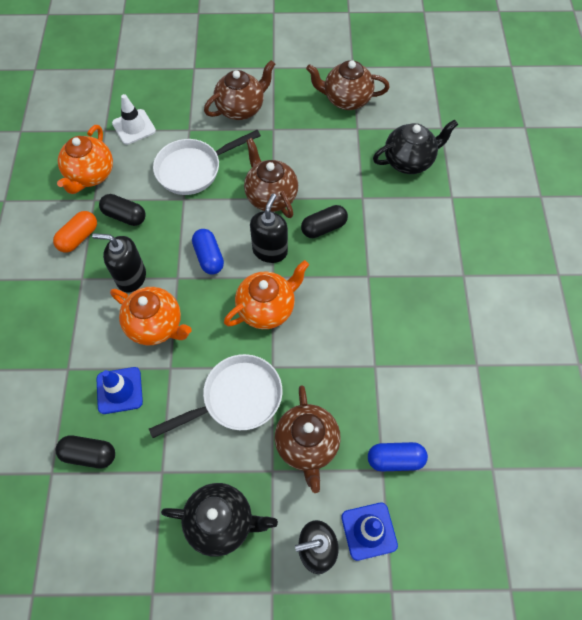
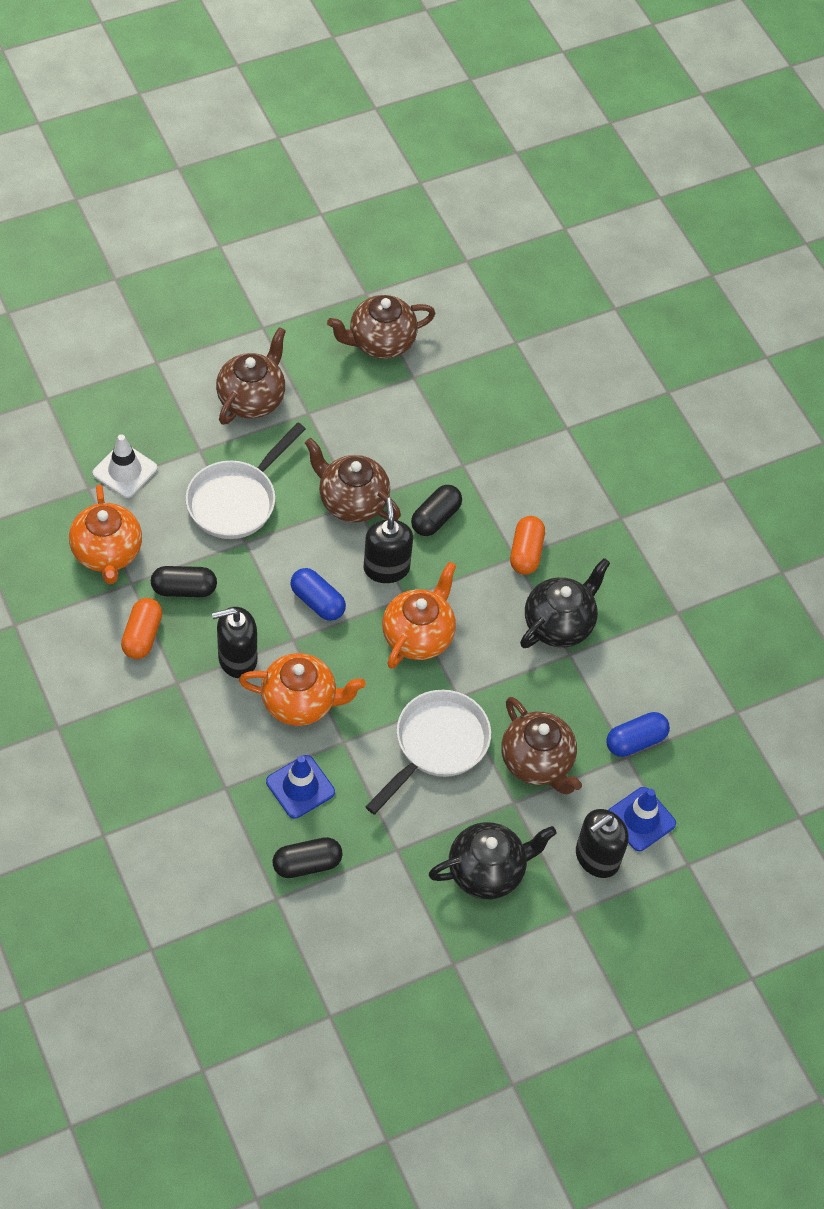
camera: 30 degrees left, 5 degrees down
(378, 276) = (526, 552): none -> orange capsule
(409, 161) = (497, 399): black teapot -> black teapot (559, 624)

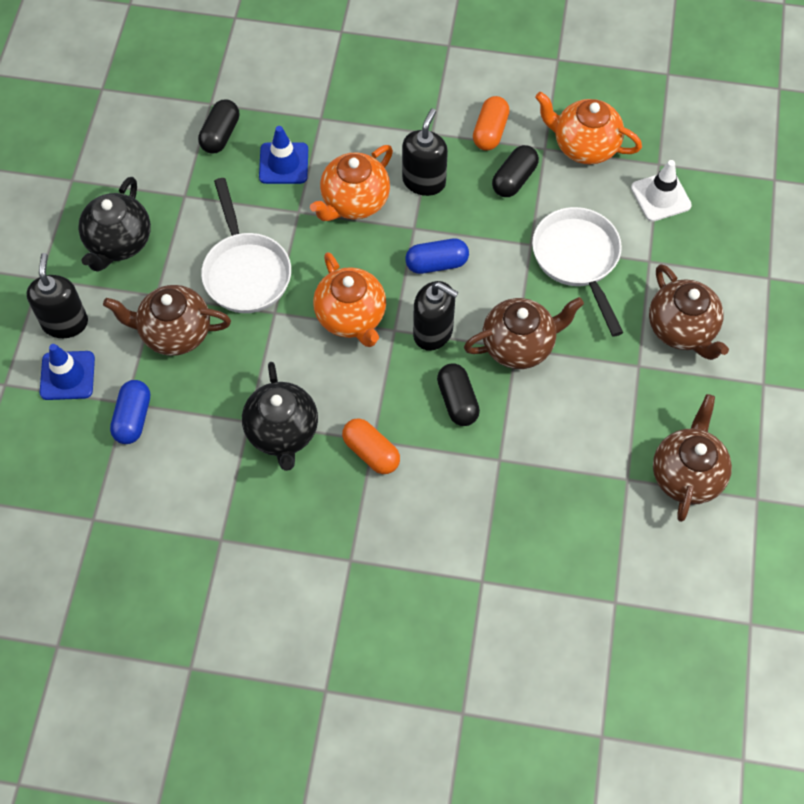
camera: 130 degrees right, 5 degrees up
(142, 635) = (490, 131): orange capsule -> orange capsule turned 60 degrees clockwise

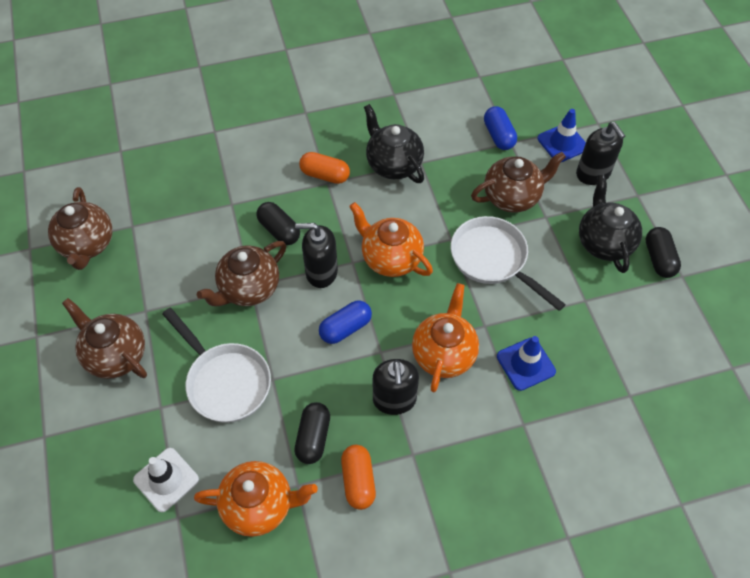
camera: 155 degrees right, 5 degrees down
(220, 135) = (598, 367): black capsule -> black capsule (659, 259)

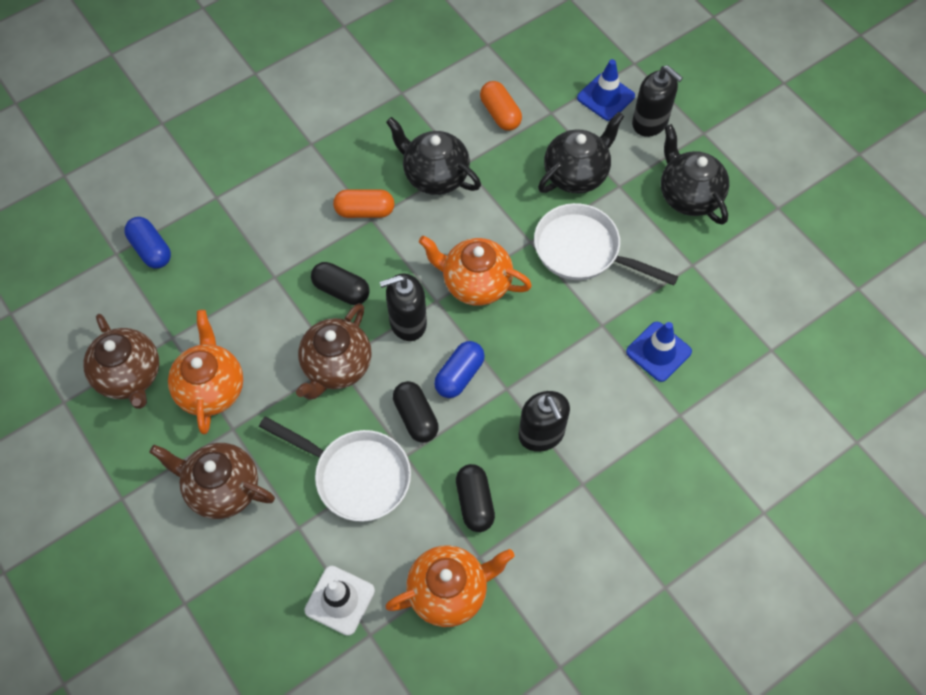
camera: 20 degrees left, 5 degrees up
(358, 481) = (539, 530): orange capsule -> orange capsule (500, 114)
(444, 354) = (572, 369): orange teapot -> orange teapot (211, 388)
(498, 135) = (535, 108): blue capsule -> blue capsule (151, 249)
(512, 197) = (576, 174): brown teapot -> black teapot
(659, 259) = (749, 196): black capsule -> black capsule (416, 417)

